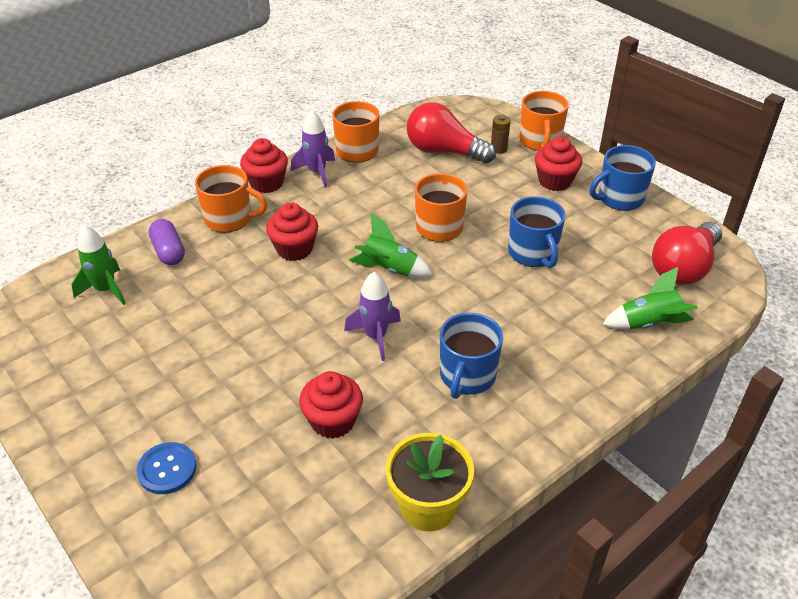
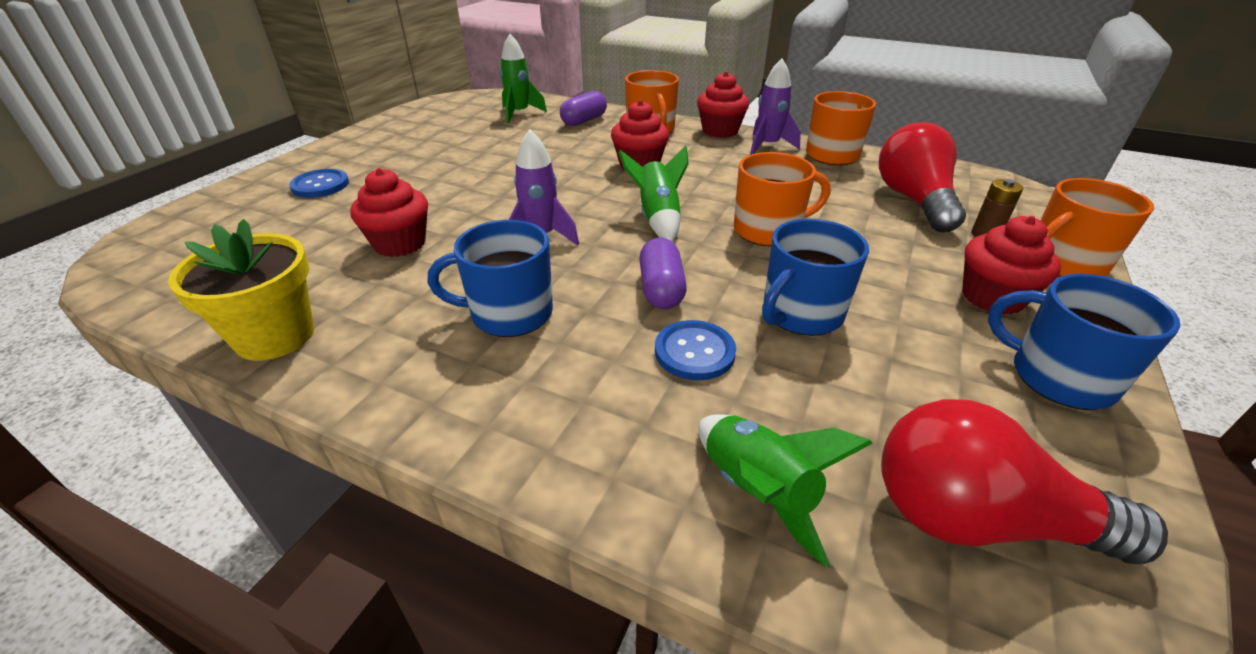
camera: 65 degrees right, 5 degrees down
(478, 299) = (661, 289): none -> purple capsule
(545, 307) = (694, 352): none -> blue button

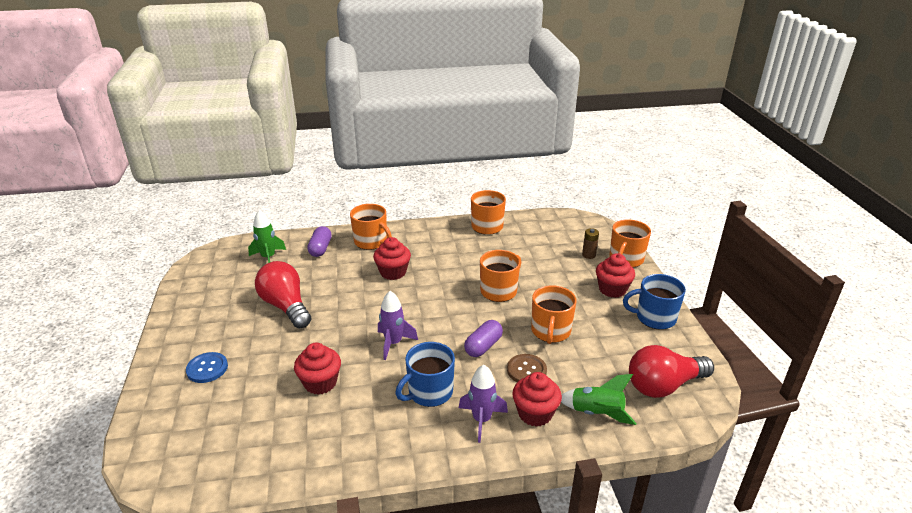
camera: 35 degrees left, 5 degrees down
(275, 336) = (328, 462): yellow flower pot -> none
(657, 218) = (440, 306): green rocket -> none
(661, 289) = (483, 346): purple capsule -> purple capsule turned 75 degrees clockwise
(694, 352) = (526, 370): blue button -> brown button
(720, 131) = (412, 228): red cupcake -> red cupcake (535, 413)
(768, 146) = (449, 231): purple rocket -> purple rocket (481, 420)
(801, 314) = (550, 331): blue mug -> orange mug
(914, 200) = (547, 245): red light bulb -> red light bulb (286, 306)

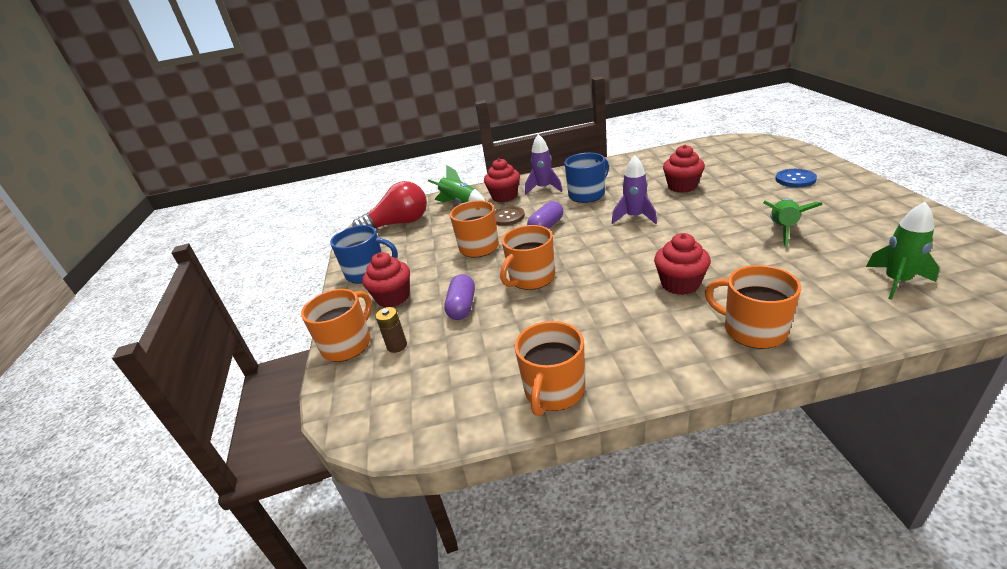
camera: 175 degrees left, 0 degrees up
(286, 306) = (783, 229): red light bulb -> green rocket
(320, 248) = (829, 307): purple capsule -> purple capsule (462, 307)

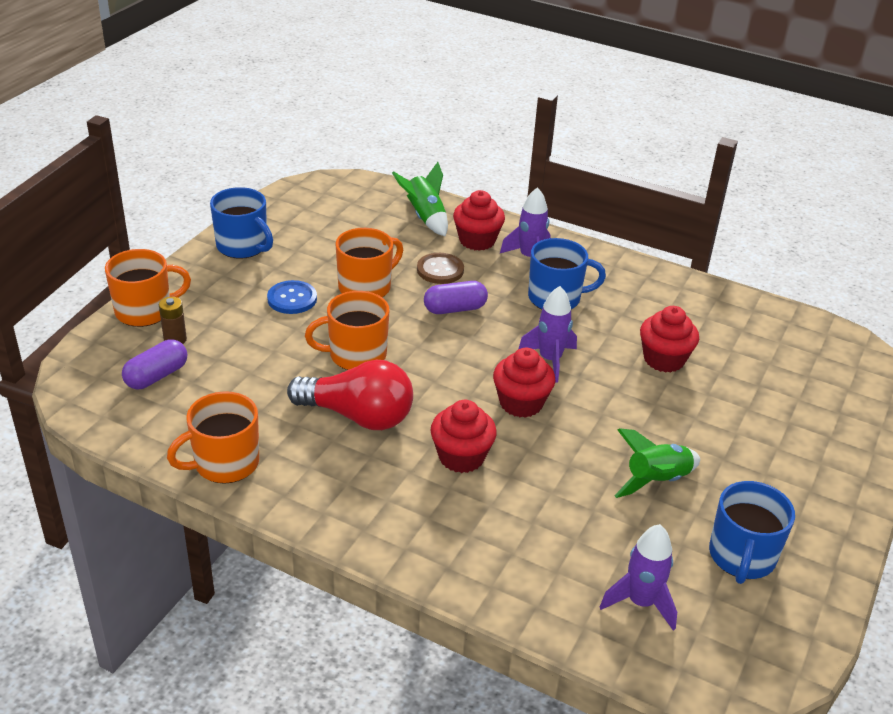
camera: 30 degrees right, 5 degrees up
(393, 297) = (229, 290): red cupcake -> red cupcake (521, 403)
(398, 224) = (338, 205): red light bulb -> red light bulb (358, 416)
(462, 307) = (265, 340): purple capsule -> purple capsule (156, 376)
(753, 330) = (440, 538): orange mug -> none
(795, 179) = (795, 440): blue button -> blue button (292, 299)
(882, 232) = (741, 557): none -> blue mug
(896, 281) = (641, 602): green rocket -> purple rocket

